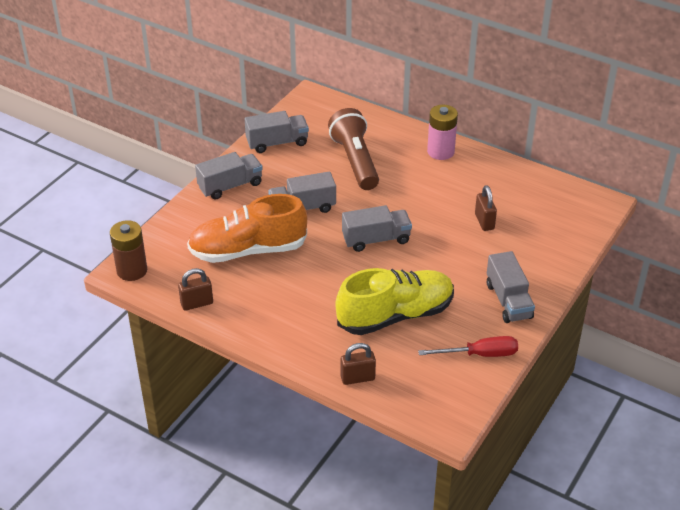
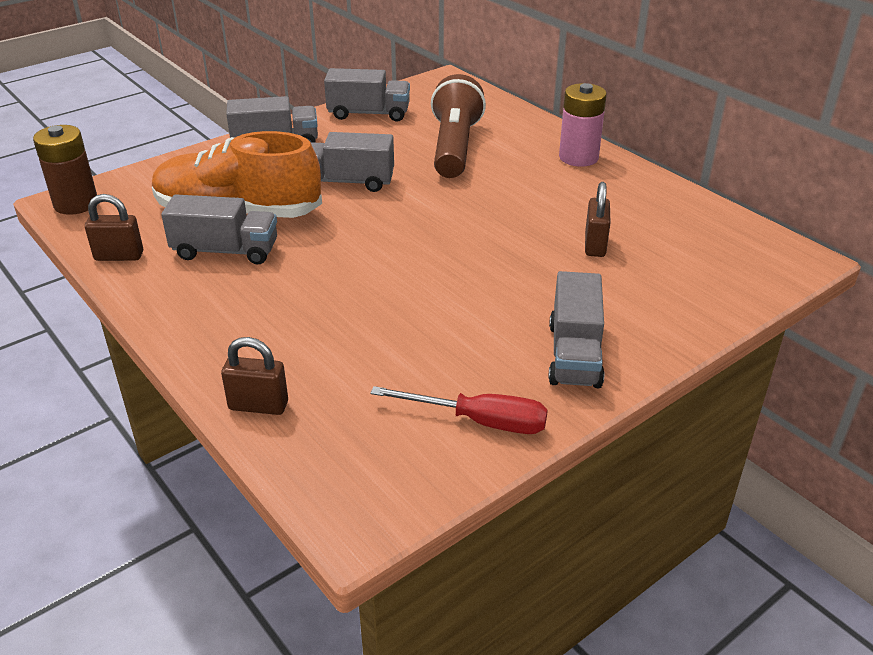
camera: 20 degrees right, 5 degrees down
(376, 239) = (421, 234): grey truck -> grey truck (225, 251)
(395, 315) = (381, 333): yellow shoe -> none

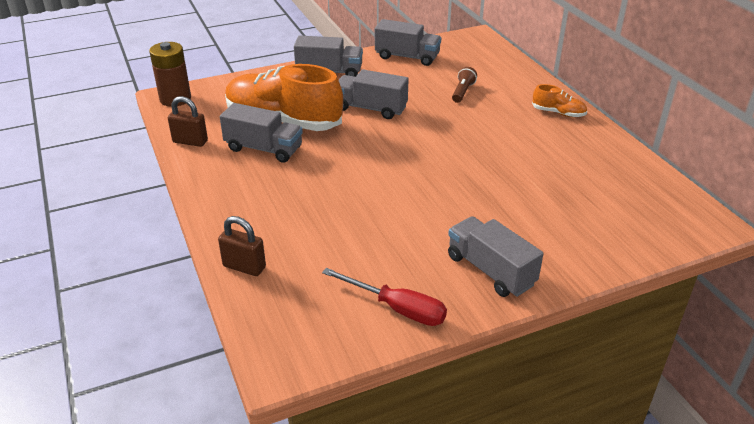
camera: 15 degrees right, 0 degrees up
(454, 147) = (462, 92): brown flashlight -> brown flashlight, size x0.45
(574, 354) = (490, 270): grey truck -> grey truck turned 120 degrees clockwise
(578, 157) = (558, 113): pink battery -> orange shoe
(595, 245) = (542, 186): brown padlock -> none

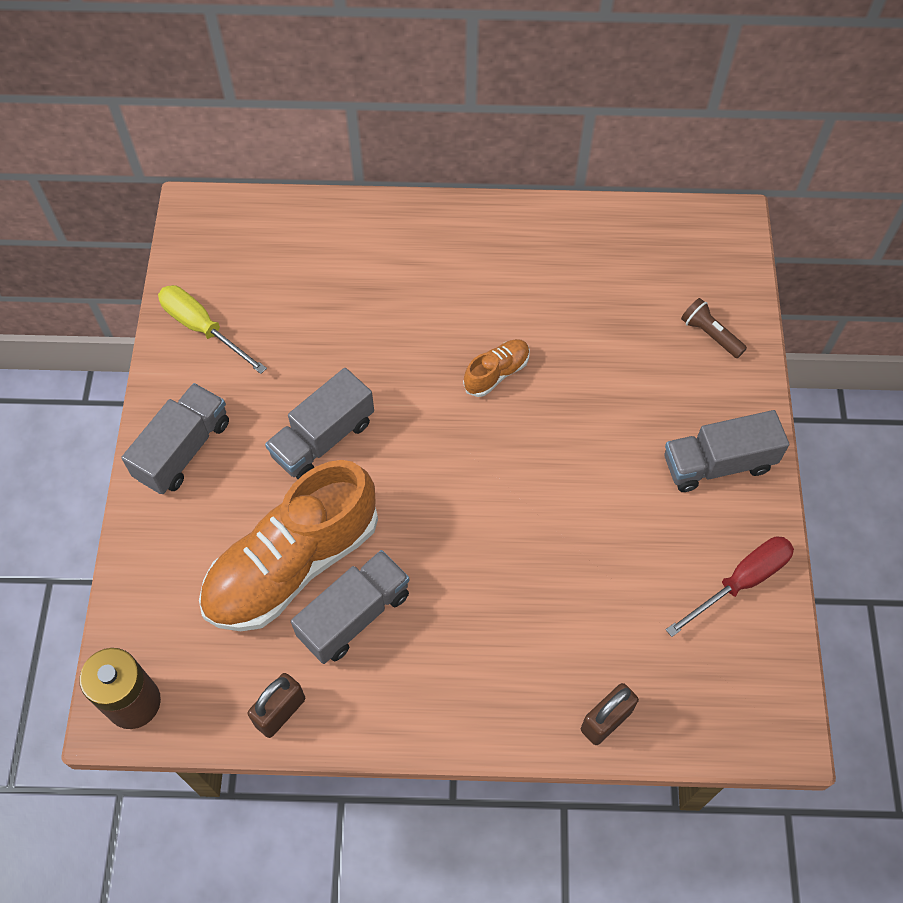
camera: 65 degrees left, 25 degrees up
(407, 57) = (202, 328): grey truck -> yellow screwdriver
(462, 92) = (344, 308): brown flashlight -> brown flashlight (710, 334)
(558, 113) = (456, 233): orange shoe -> orange shoe (496, 373)

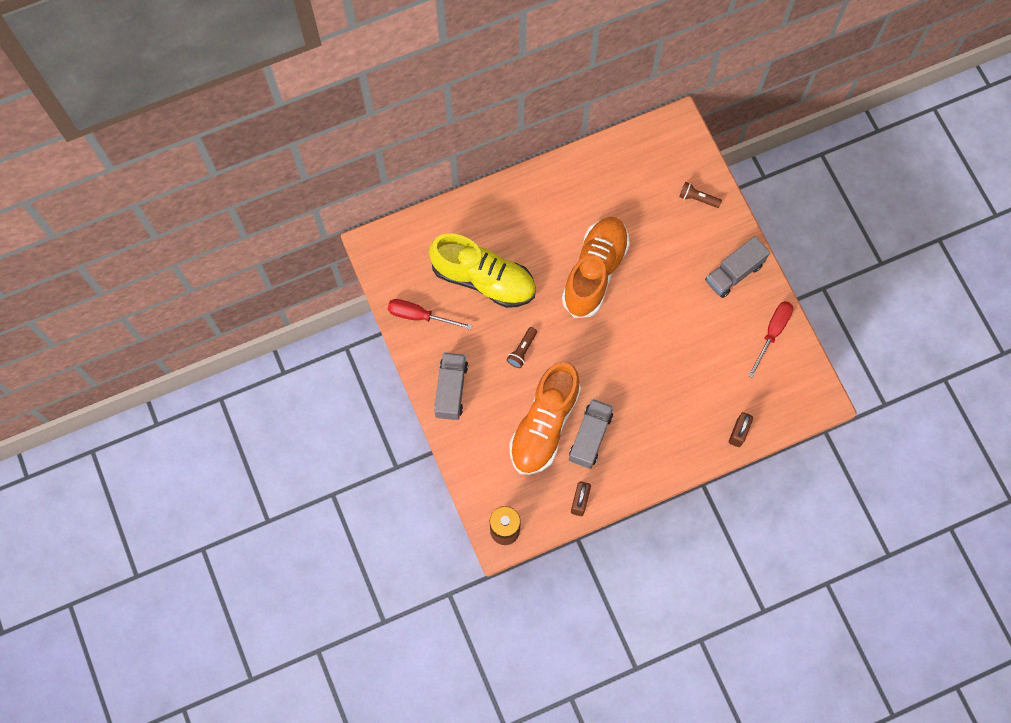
camera: 25 degrees left, 10 degrees up
(202, 328) = (419, 316): yellow screwdriver -> red screwdriver
(323, 438) = (522, 350): grey truck -> brown flashlight
(325, 317) = (484, 279): none -> yellow shoe
(496, 373) = (595, 272): orange shoe -> orange shoe, size x2.31

